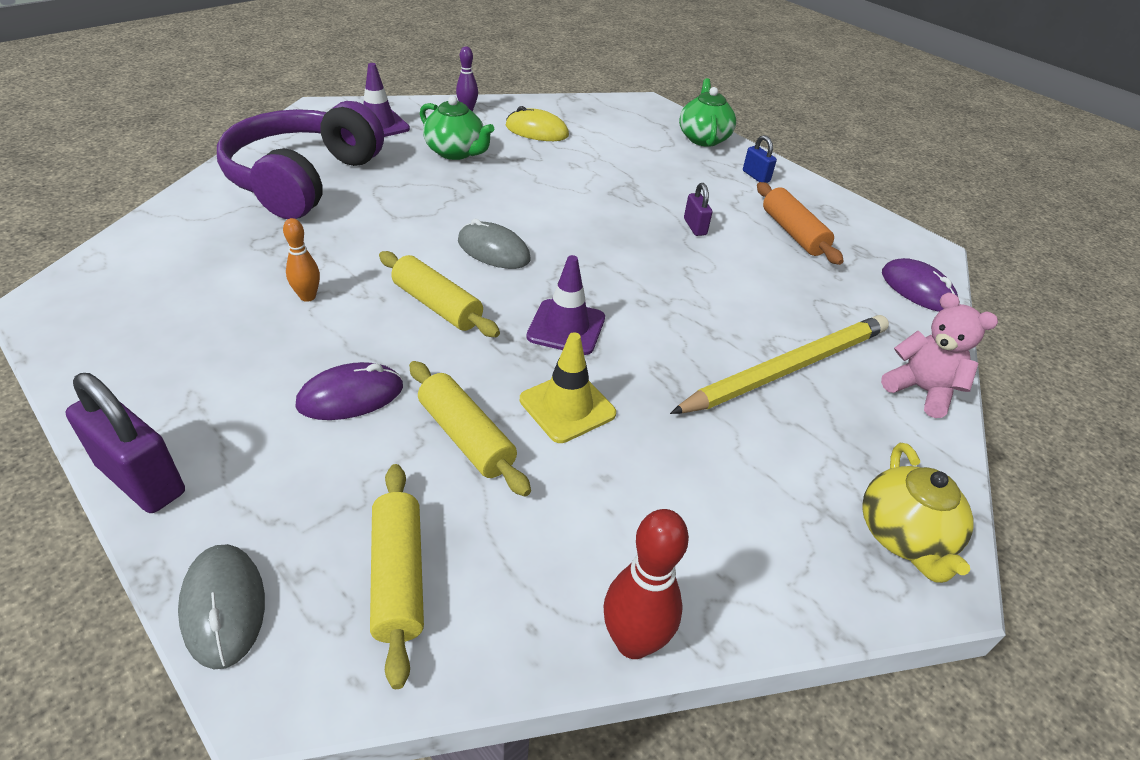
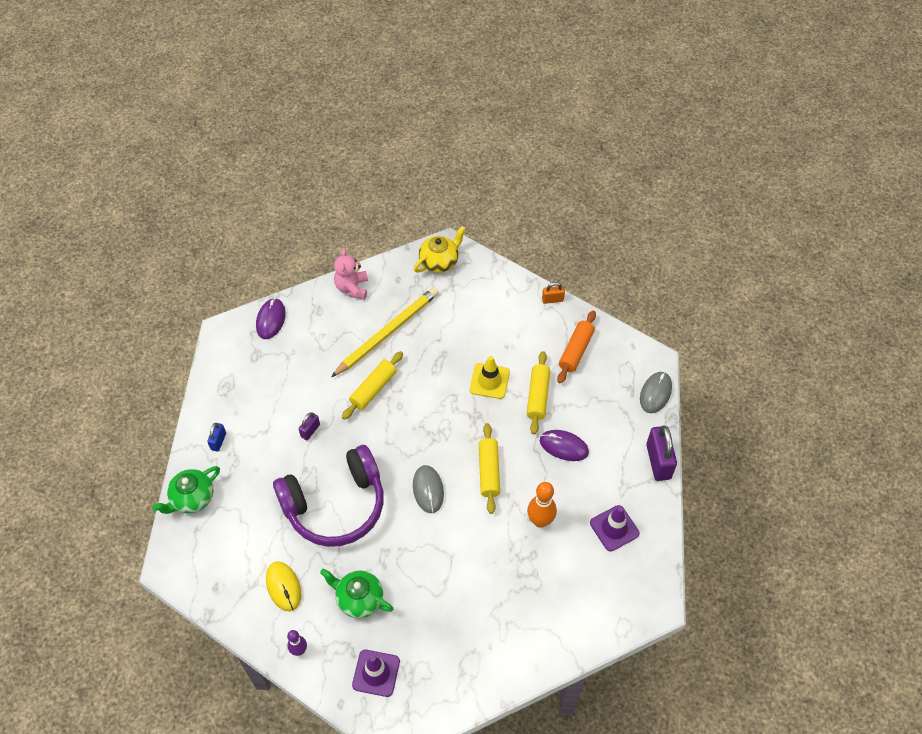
camera: 130 degrees left, 15 degrees up
(303, 179) = (472, 635): purple headphones -> purple headphones (335, 505)
(307, 296) = (540, 521): orange bowling pin -> orange bowling pin, size x1.61
(398, 577) = (600, 365): yellow rolling pin -> yellow rolling pin (373, 389)
(456, 152) = (359, 599): green teapot -> green teapot turned 60 degrees counterclockwise
(566, 327) = (448, 417): purple traffic cone -> purple traffic cone (614, 528)
(633, 642) = (552, 299): red bowling pin -> orange padlock
(787, 368) = (387, 333): yellow pencil -> yellow pencil turned 120 degrees clockwise
(793, 233) = (268, 390): orange rolling pin -> orange rolling pin (576, 351)

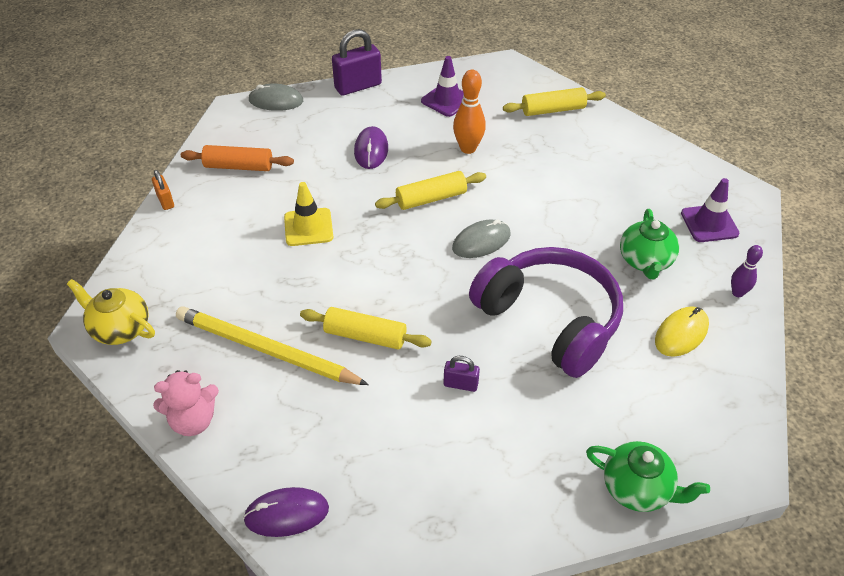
camera: 110 degrees left, 10 degrees down
(218, 441) = (534, 494): blue padlock -> none
(537, 396) = (314, 183): yellow rolling pin -> yellow rolling pin (553, 110)

